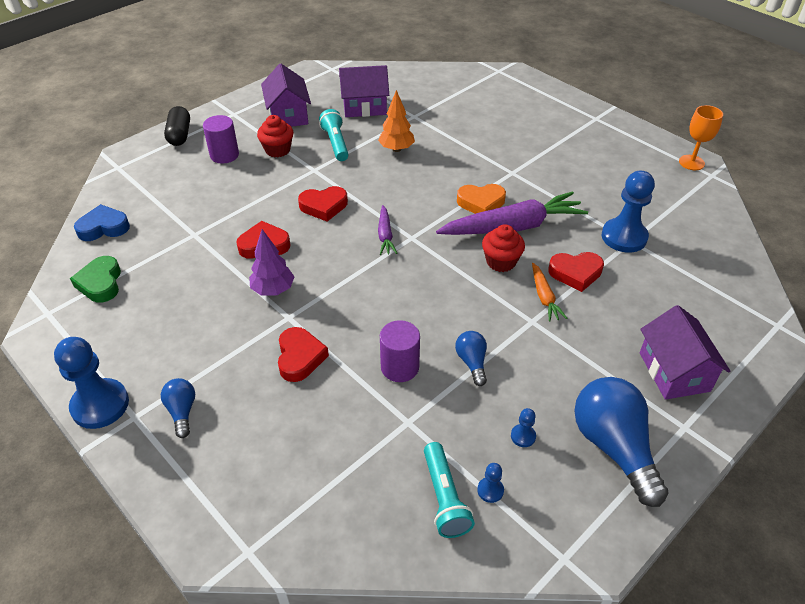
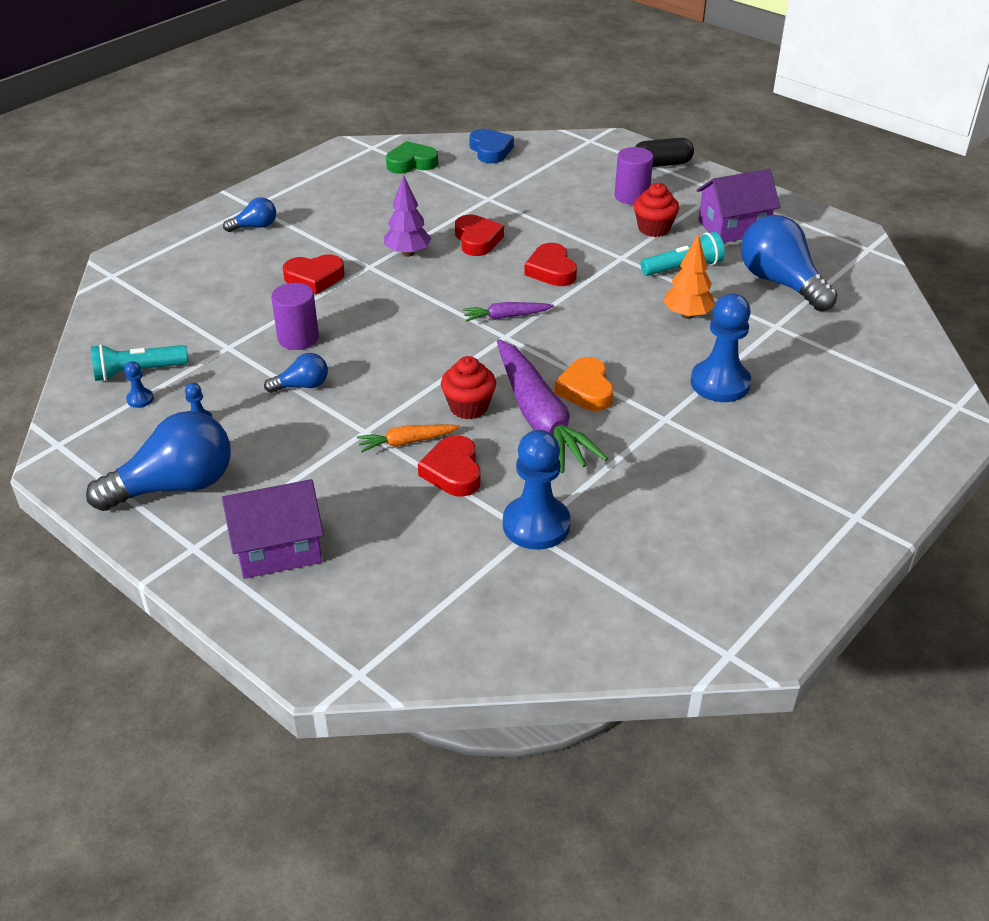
camera: 85 degrees right, 5 degrees down
(100, 405) = (266, 189): blue pawn -> blue pawn (720, 383)
(364, 107) = (780, 283): purple house -> blue light bulb
(691, 162) = (759, 630): orange goblet -> none

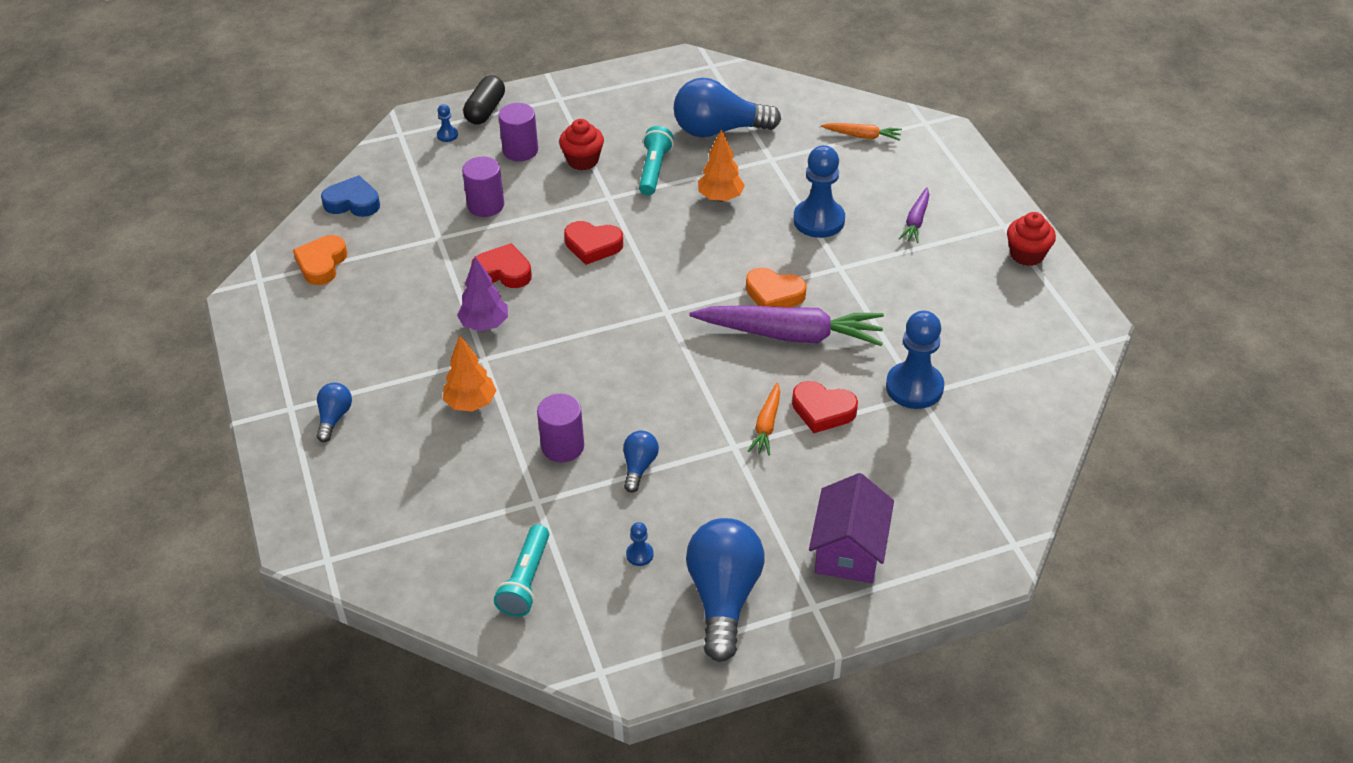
camera: 60 degrees left, 5 degrees up
(140, 399) = (573, 590): blue pawn -> blue pawn (447, 135)
(314, 278) = (471, 403): red heart -> orange tree
(411, 163) = (321, 264): green heart -> orange heart
(468, 407) = (747, 371): red cupcake -> red cupcake (1027, 254)
(506, 317) = (639, 300): purple carrot -> purple carrot (916, 221)
(547, 205) = (486, 205): none -> purple cylinder
(733, 227) = (621, 117): purple house -> none
(881, 370) = (862, 136): none -> orange carrot

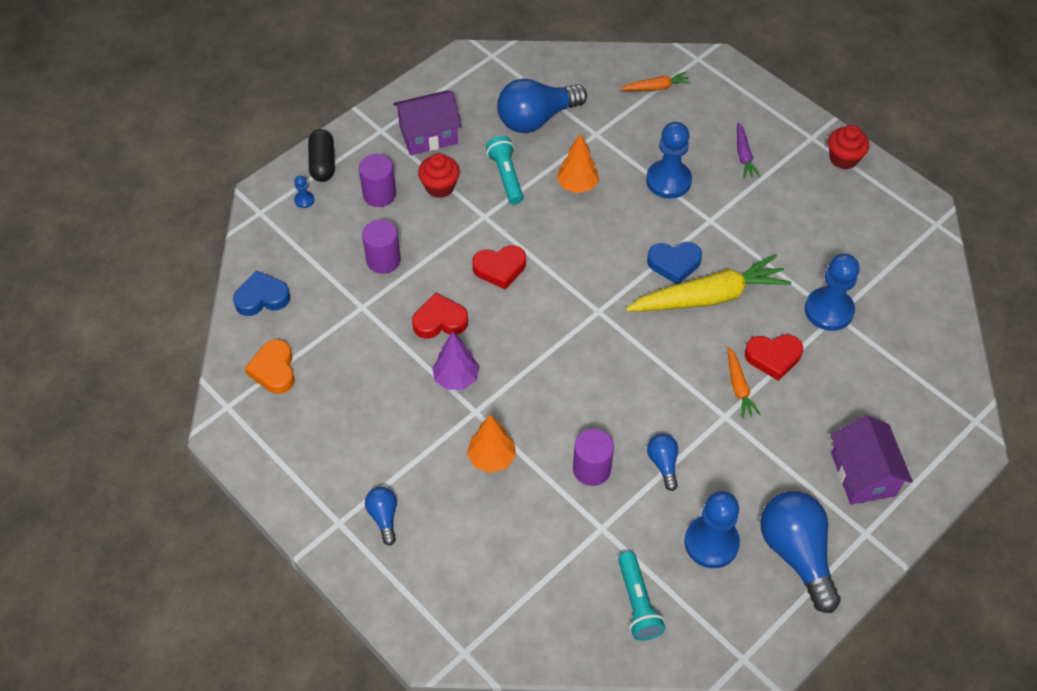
camera: 25 degrees left, 10 degrees up
(602, 114) = (428, 135): none -> purple house
(639, 554) = (711, 543): blue pawn -> blue pawn, size x2.30
(774, 294) = (674, 264): orange heart -> blue heart
(790, 335) = (708, 297): purple carrot -> yellow carrot

